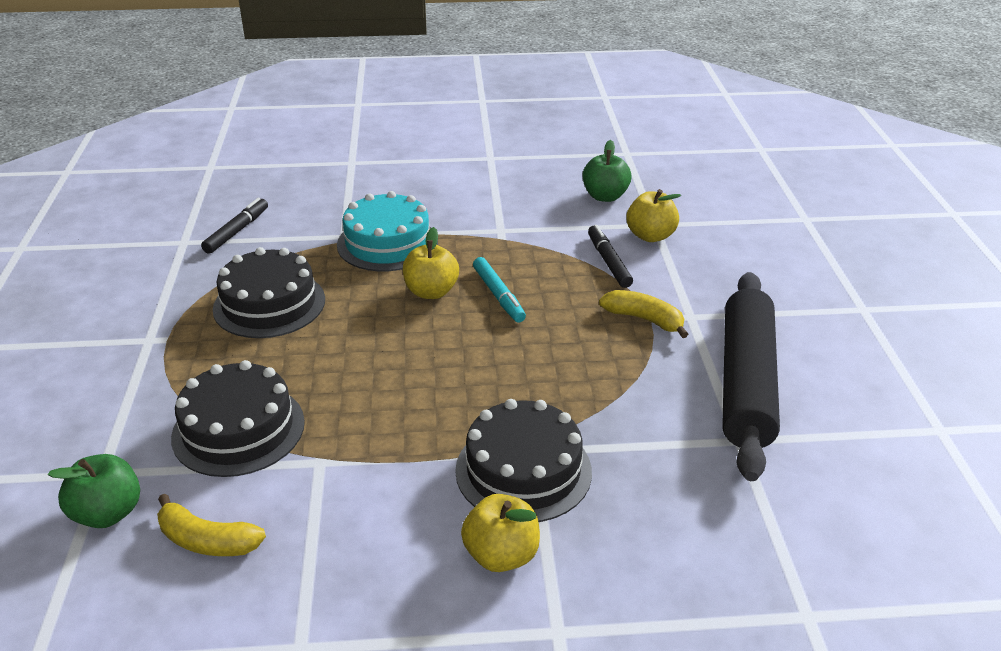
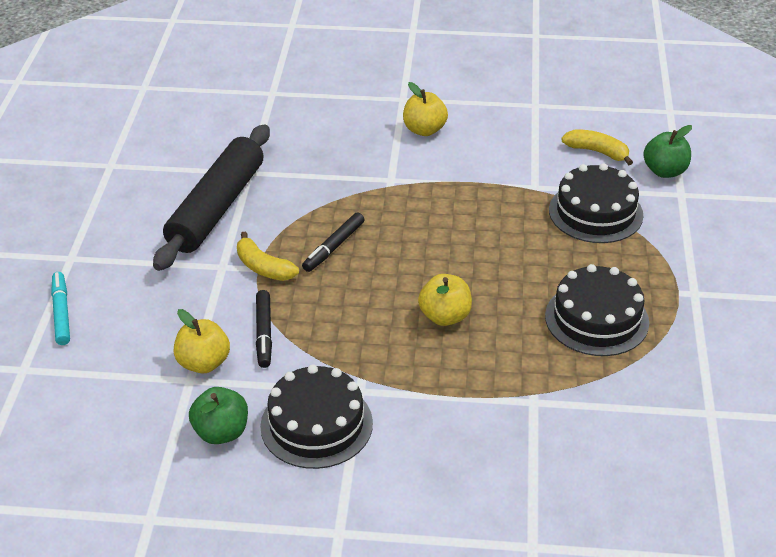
camera: 170 degrees left, 5 degrees up
(236, 231) = (655, 422): black marker -> black marker (334, 247)
(387, 243) = (485, 385): turquoise cake -> none
(498, 295) = (383, 306): turquoise marker -> turquoise marker (61, 313)
(523, 470) = (400, 169): black cake -> black cake (316, 424)

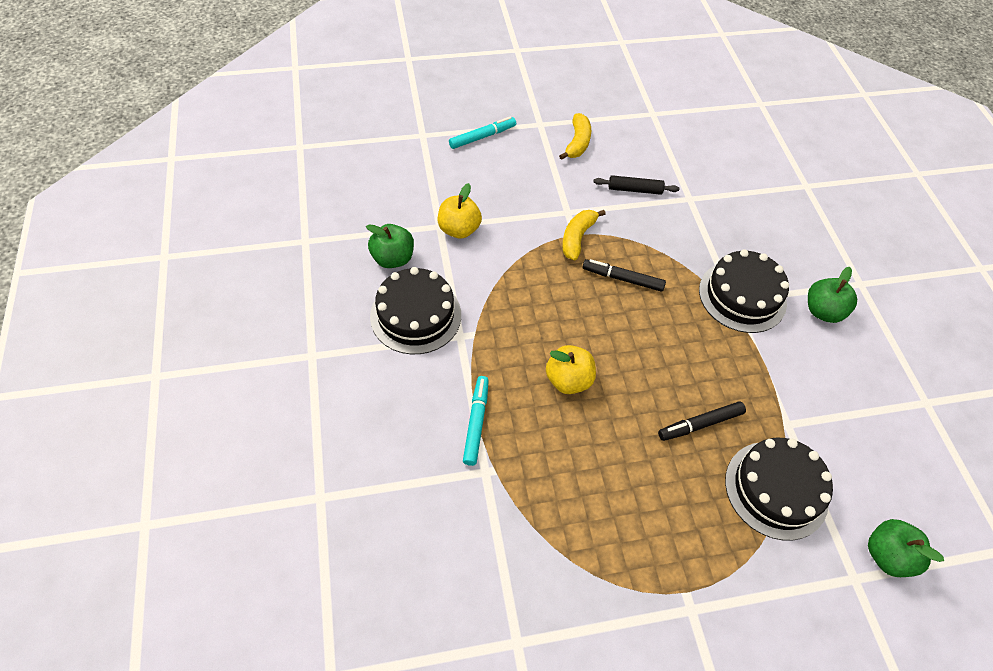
camera: 70 degrees right, 15 degrees up
(216, 208) = (634, 189): black rolling pin -> black rolling pin, size x0.42
(264, 333) = (503, 257): black marker -> black marker (700, 424)
(424, 130) = (823, 311): yellow apple -> green apple
(475, 398) = (476, 423): none -> turquoise marker
(596, 319) = (613, 512): black cake -> black cake (742, 296)
(597, 152) = (880, 477): yellow banana -> yellow banana (577, 143)

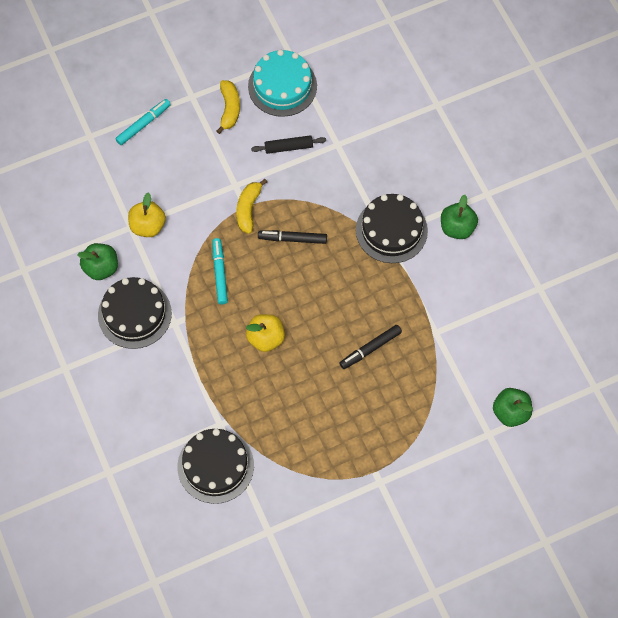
camera: 10 degrees left, 10 degrees up
(476, 423) = (204, 390): turquoise marker -> turquoise marker (219, 273)
(638, 135) = (282, 86): none -> turquoise cake
(776, 489) = (430, 385): black cake -> black cake (215, 466)

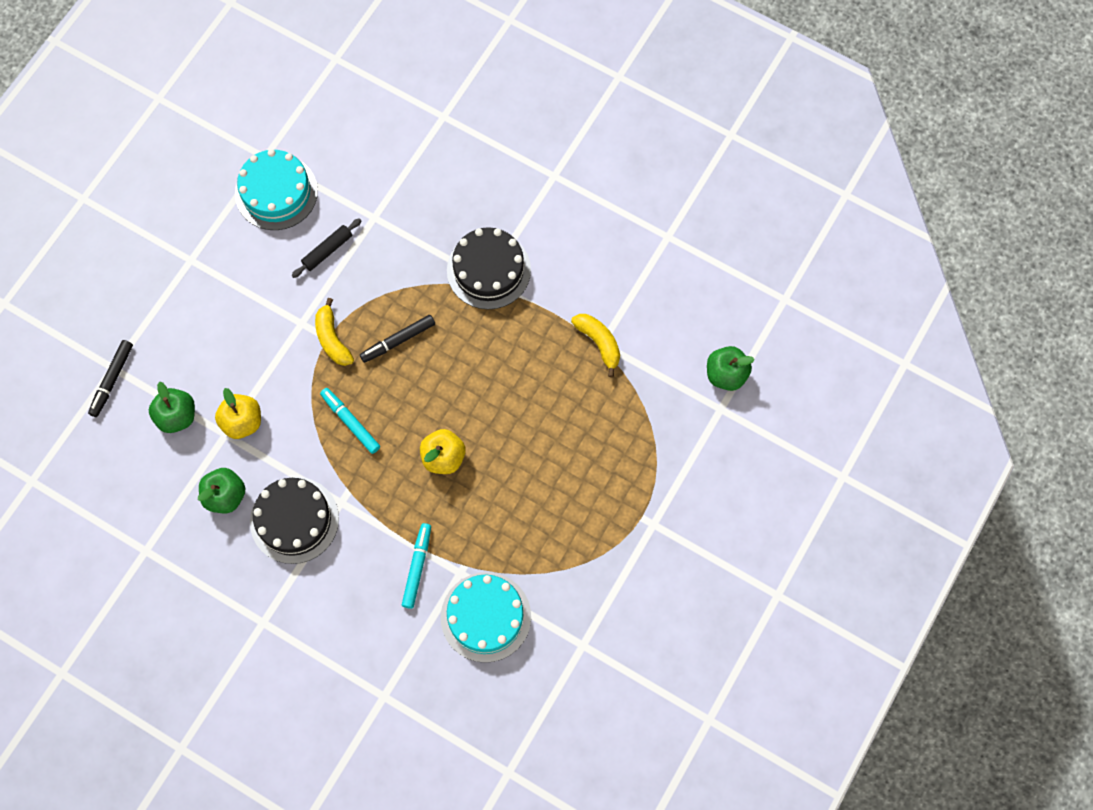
camera: 35 degrees left, 5 degrees up
(143, 124) = (161, 320): turquoise marker -> turquoise marker (417, 567)
(215, 466) = (486, 617): black cake -> turquoise cake
(229, 109) = (239, 249): yellow banana -> yellow banana (599, 343)
(370, 349) = (552, 400): black marker -> black marker (112, 380)
(457, 228) = (550, 227): green apple -> green apple (177, 416)

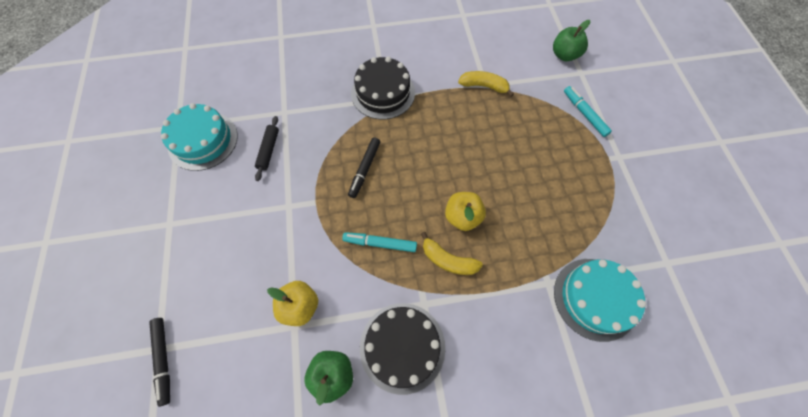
camera: 40 degrees left, 5 degrees down
(177, 416) = (243, 344): green apple -> none
(332, 339) = (319, 200): yellow banana -> yellow banana (448, 260)
(417, 567) = (518, 304): turquoise marker -> turquoise marker (584, 114)

